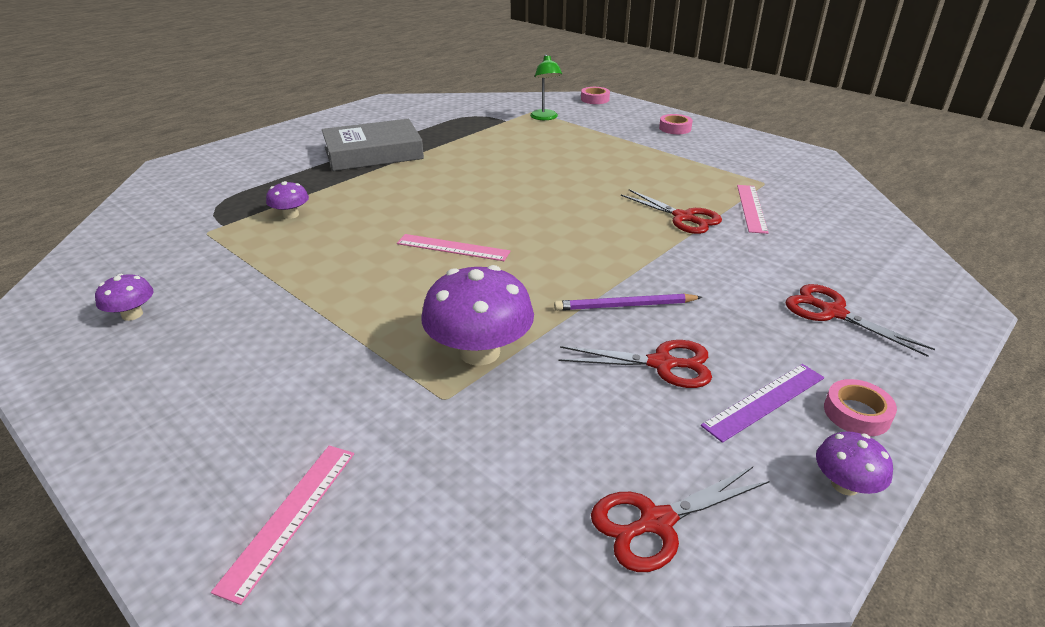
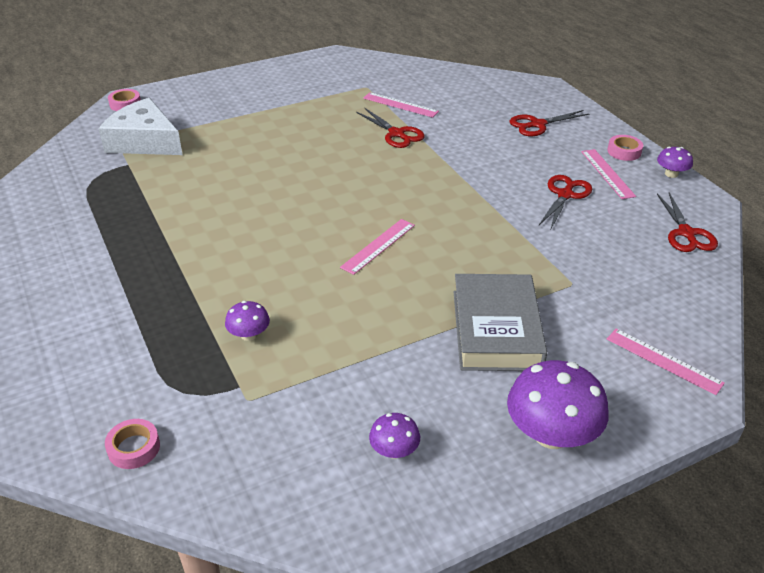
camera: 70 degrees left, 5 degrees up
(373, 153) = (134, 262): grey book -> grey book (496, 329)
(479, 352) = (528, 260): purple mushroom -> purple mushroom (551, 434)
(545, 118) = (144, 141): green lamp -> white cheese
(625, 306) = (499, 190): purple pencil -> none
(675, 128) = (236, 88): pink tape -> pink tape (134, 448)
(683, 217) = (396, 134): red scissors -> red scissors turned 75 degrees clockwise
(764, 401) = (607, 173): purple ruler -> pink ruler

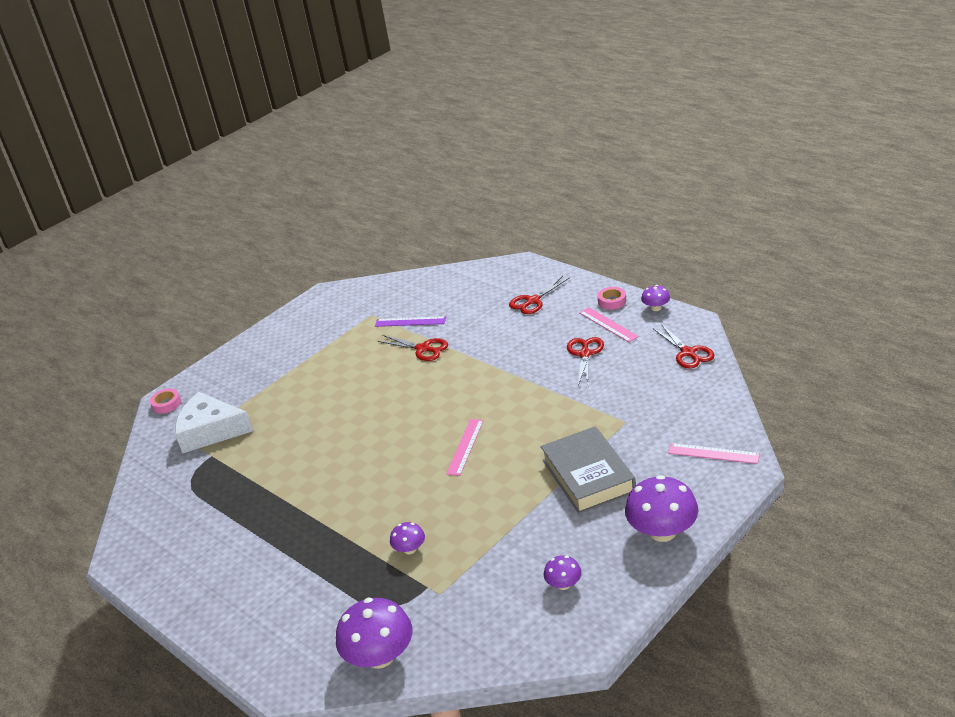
camera: 15 degrees left, 5 degrees down
(134, 448) = (380, 656): pink tape -> purple mushroom
(400, 105) = (410, 321): pink ruler -> purple ruler

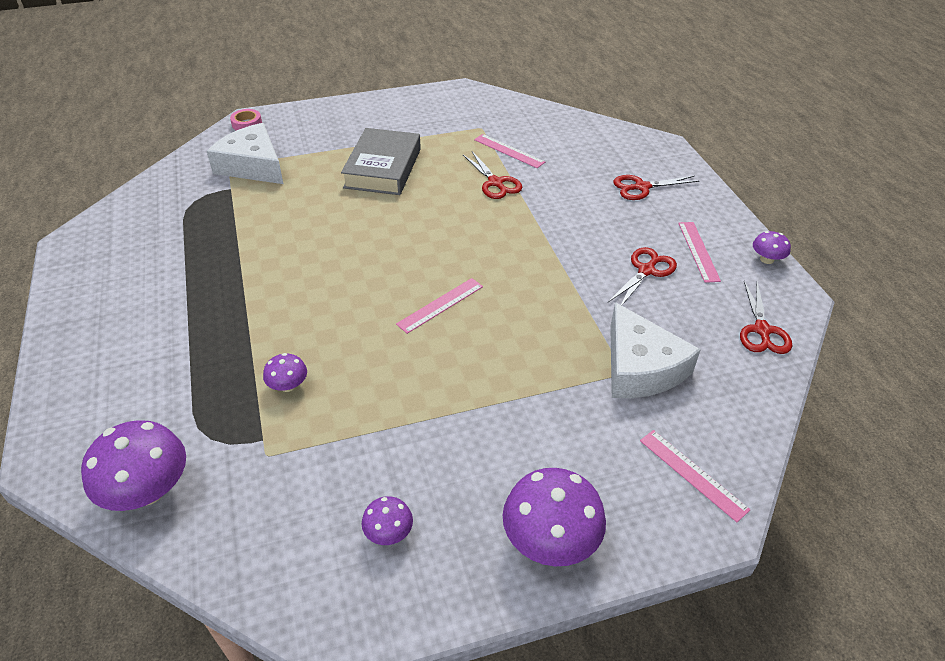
camera: 25 degrees right, 10 degrees up
(410, 321) = (509, 151): purple ruler -> pink ruler
(588, 476) = (529, 414): grey book -> grey book (383, 168)
(612, 301) = (723, 228): pink tape -> none
(632, 413) = (640, 367): none -> white cheese

